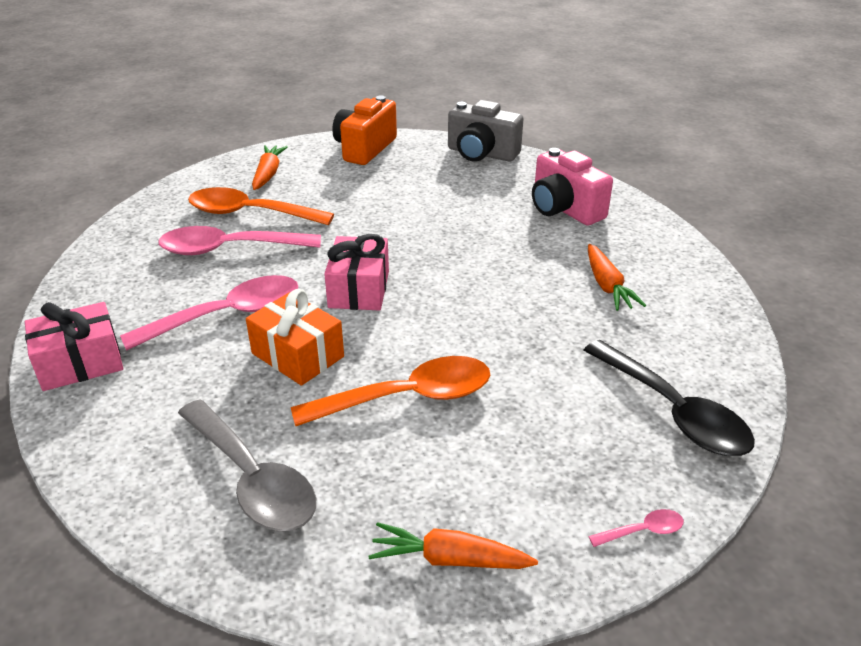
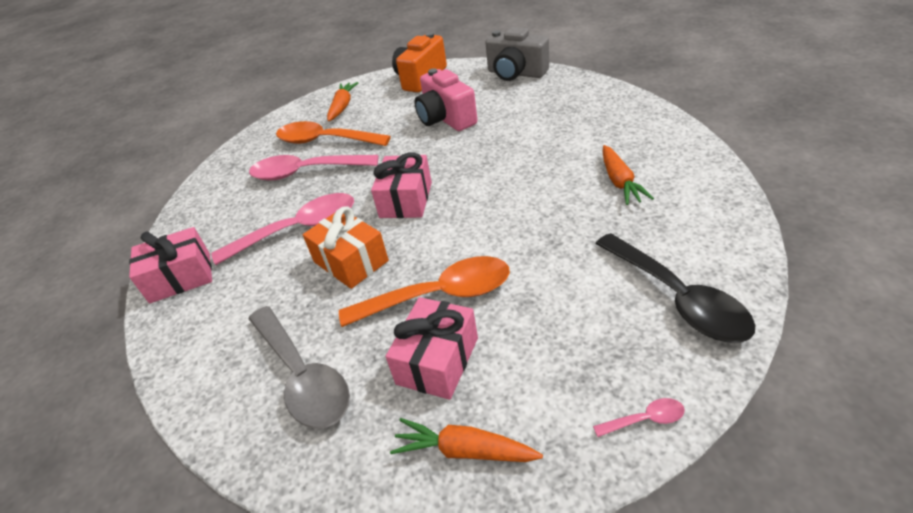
camera: 10 degrees right, 5 degrees up
(411, 467) = (437, 361): none -> pink gift
(564, 209) = (584, 115): pink camera -> pink camera (446, 119)

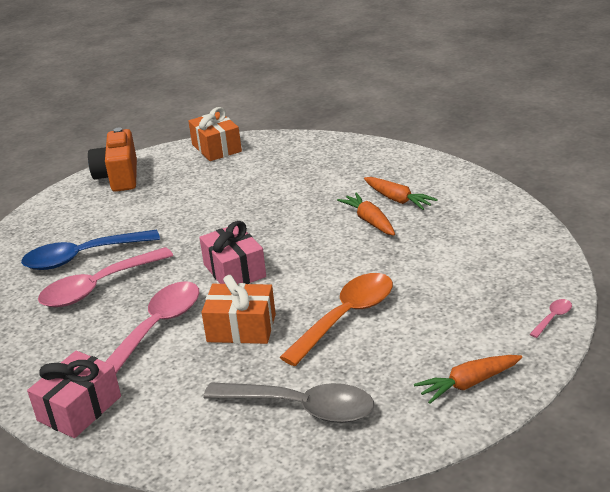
camera: 40 degrees left, 10 degrees down
(325, 141) = (82, 257): orange spoon -> blue spoon
(342, 106) = (60, 224): orange carrot -> orange carrot (369, 221)
(437, 361) = (393, 351): pink gift -> none
(446, 119) = (192, 202): pink camera -> none
(516, 73) = (216, 148): grey camera -> orange gift
(678, 298) = (508, 252): black spoon -> none

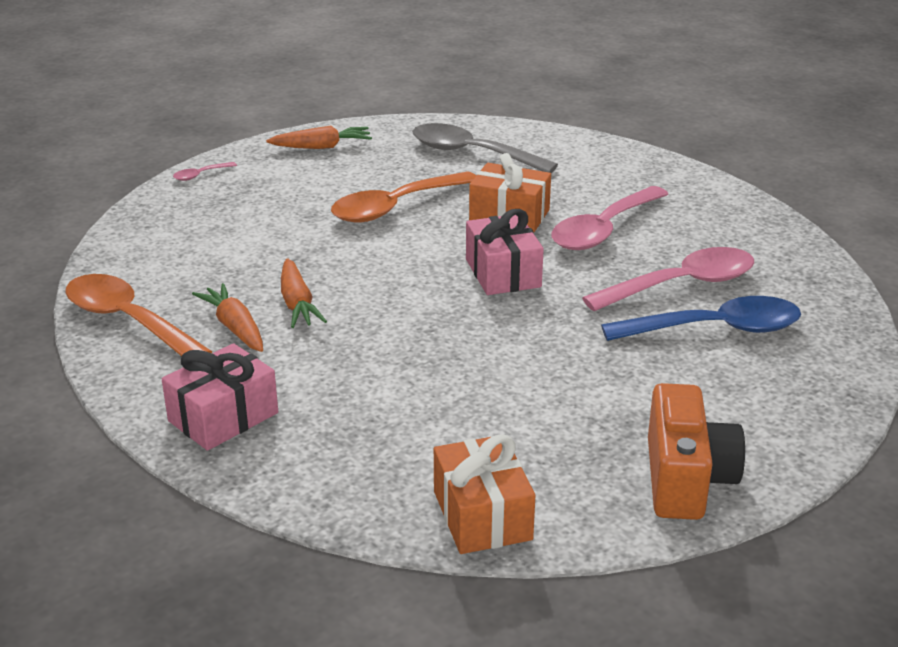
camera: 170 degrees left, 0 degrees up
(79, 408) = (676, 181): pink gift -> pink gift (223, 417)
(468, 191) = (128, 321): none -> orange spoon

